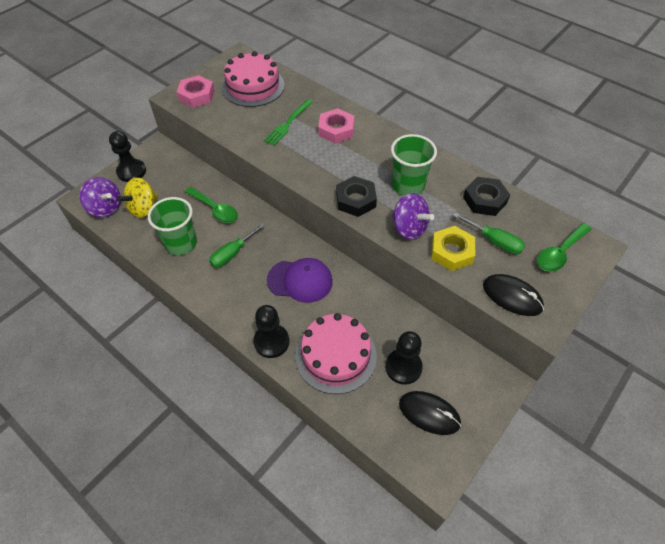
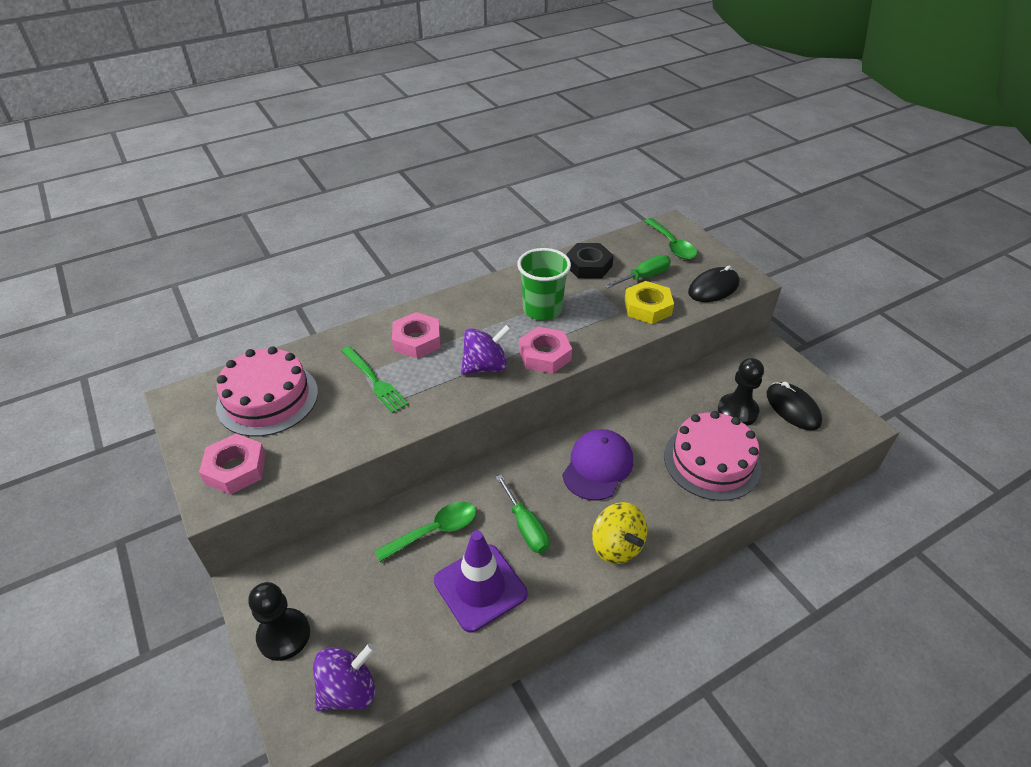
camera: 70 degrees left, 10 degrees down
(143, 208) = (381, 629): yellow spinning top -> yellow spinning top (616, 546)
(181, 243) = (480, 587): green cup -> purple traffic cone
(271, 342) = (679, 516): black pawn -> none
(355, 200) = (545, 355): black nut -> pink nut
(409, 228) = (604, 326): purple spinning top -> purple spinning top (485, 367)
(429, 413) = (792, 408): black mouse -> black mouse turned 75 degrees counterclockwise

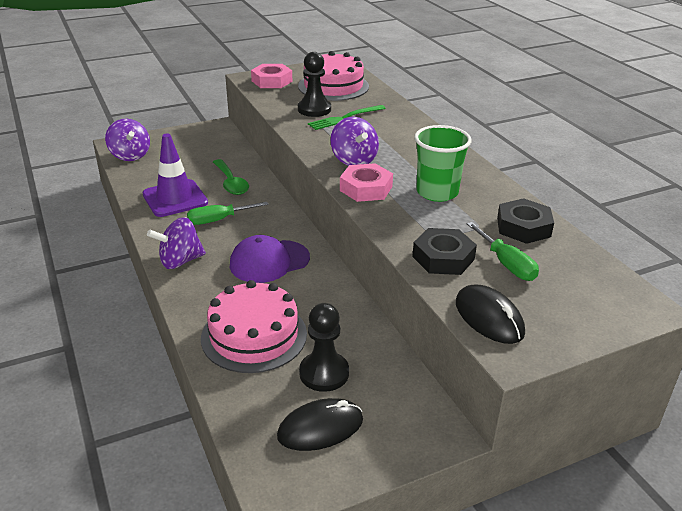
camera: 95 degrees right, 10 degrees down
(284, 635) = (177, 137): black pawn -> black pawn (314, 109)
(417, 340) = (392, 133): pink nut -> none
(598, 466) = (269, 261): purple cap -> purple cap turned 120 degrees clockwise
(616, 546) = (180, 261): yellow spinning top -> purple spinning top
(647, 307) = (443, 258): yellow nut -> black nut
(672, 245) = (589, 298): green spoon -> none

